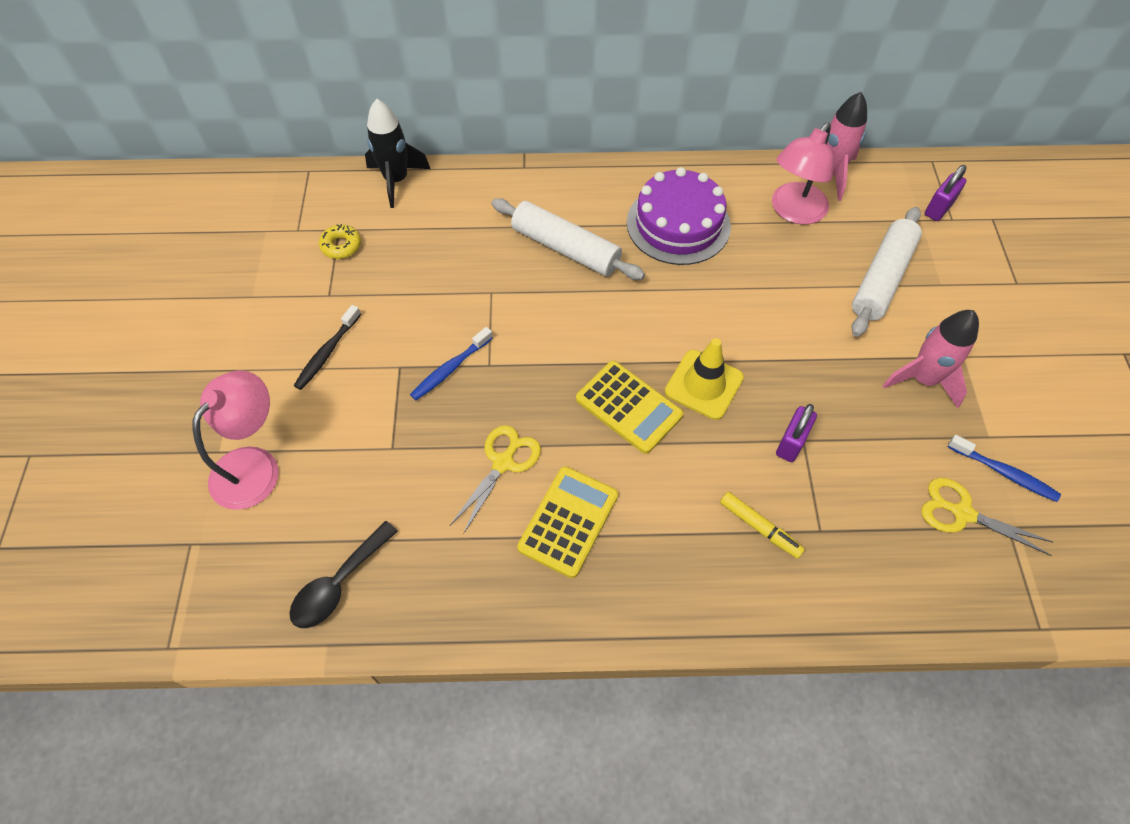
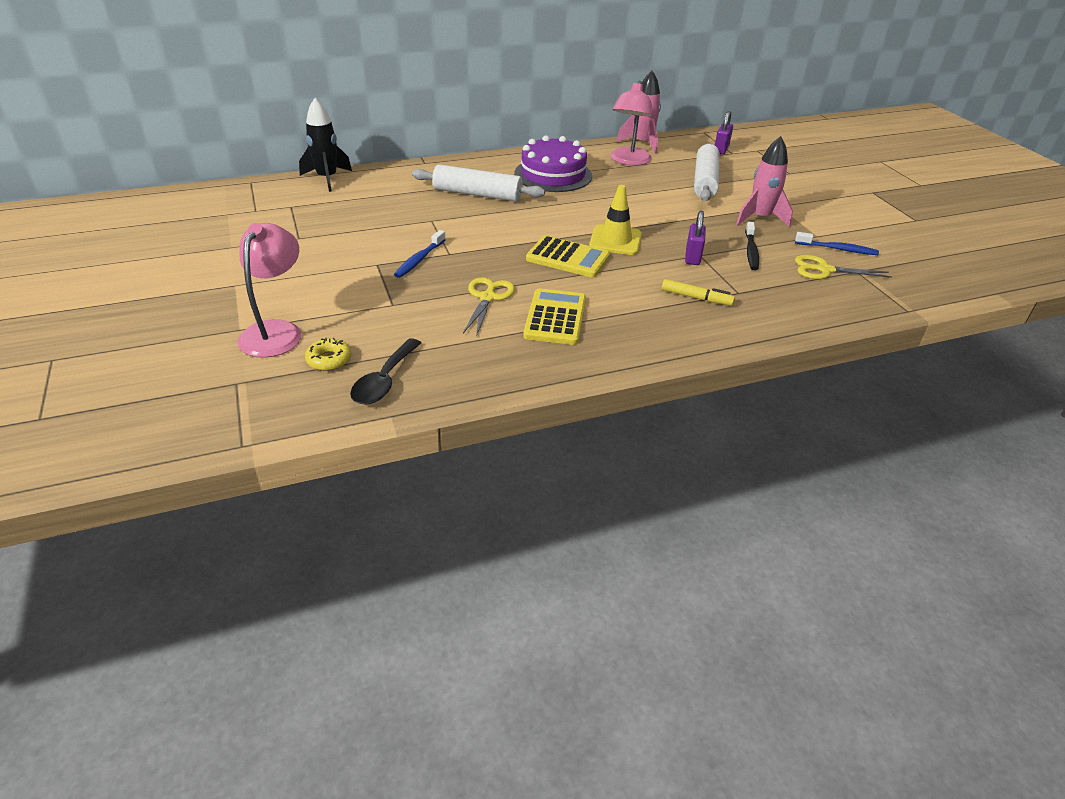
camera: 20 degrees left, 20 degrees down
(327, 353) = (312, 265): black toothbrush -> black toothbrush (751, 251)
(341, 246) = (297, 213): yellow donut -> yellow donut (329, 360)

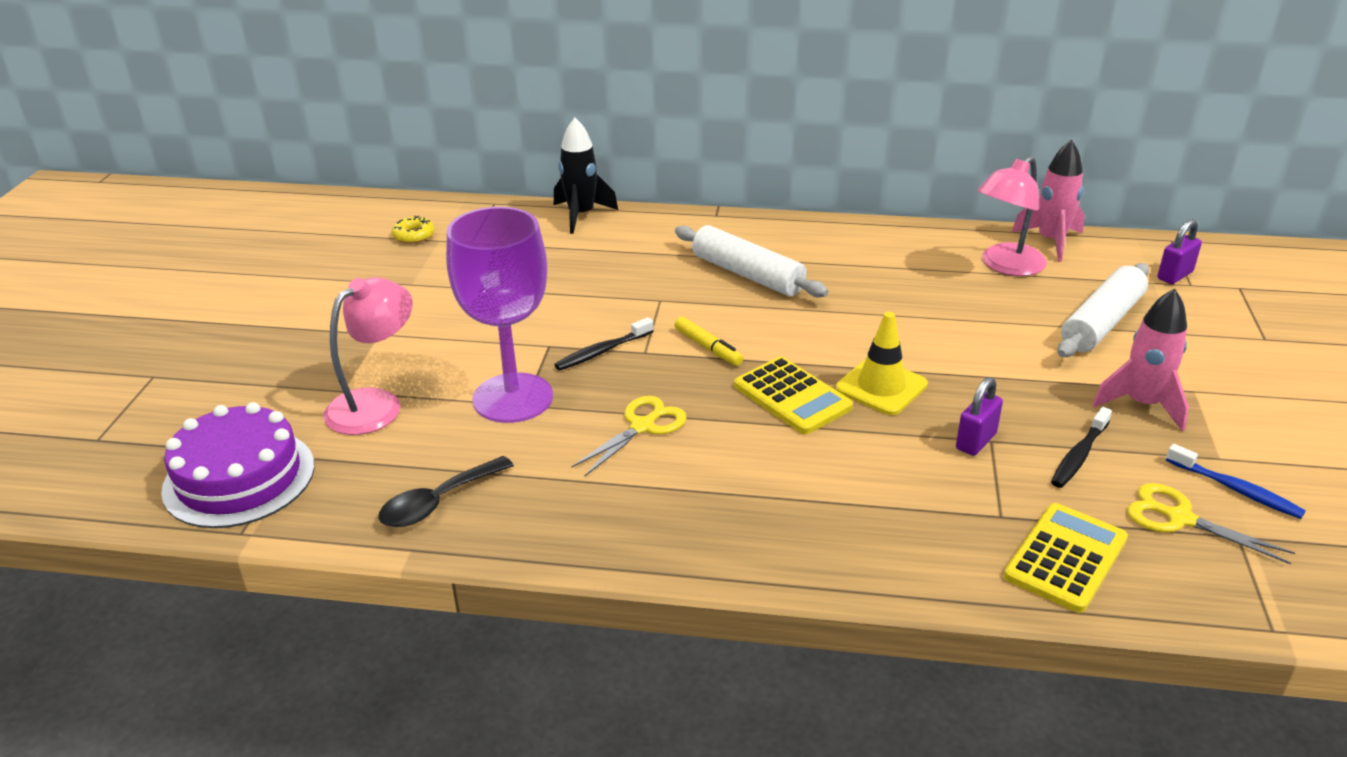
camera: 30 degrees right, 5 degrees down
(329, 360) = (401, 456): yellow donut -> yellow donut (414, 236)
(380, 302) = (513, 398): none -> purple goblet
(419, 259) = (602, 351): blue toothbrush -> black toothbrush
(553, 175) = (874, 266): purple cake -> purple cake (239, 478)
(555, 318) = (704, 479): yellow calculator -> yellow calculator (1065, 558)
(696, 298) = (927, 506): yellow marker -> yellow marker (708, 348)

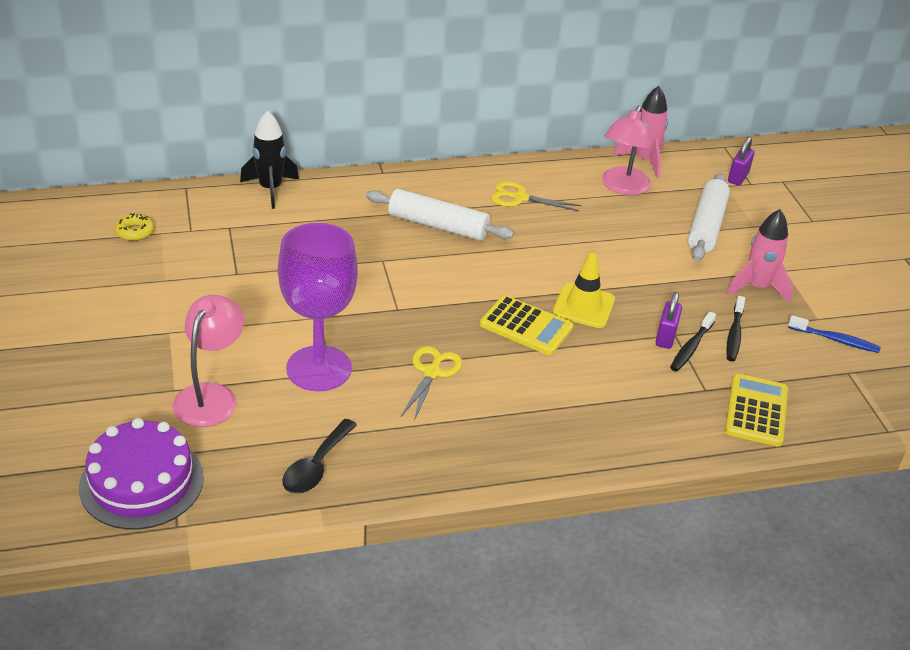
camera: 25 degrees left, 5 degrees up
(602, 351) = (364, 315): black toothbrush -> black toothbrush (691, 347)
(708, 348) = (443, 296): yellow marker -> none
(1179, 518) = (811, 367): yellow scissors -> yellow scissors (520, 198)

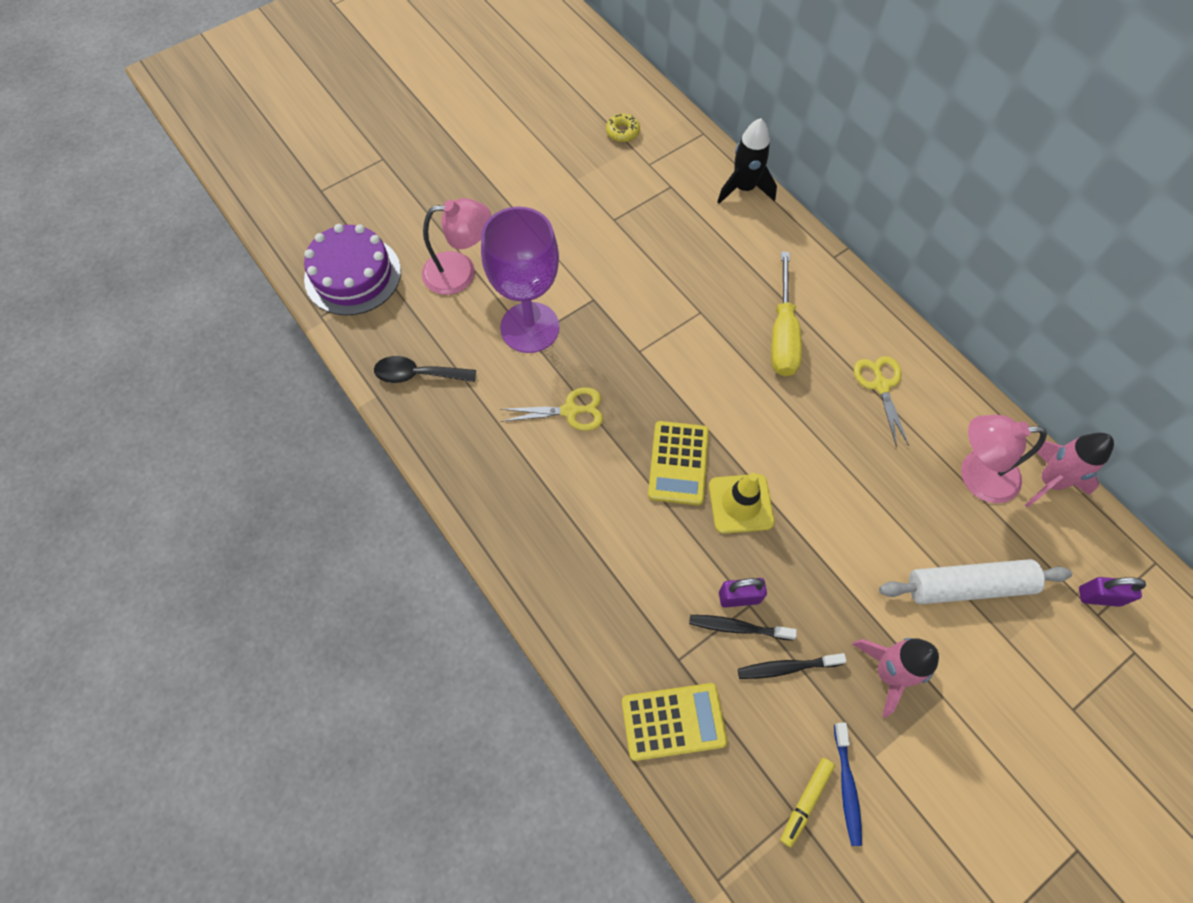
camera: 70 degrees right, 25 degrees up
(438, 225) = (783, 334): white rolling pin -> yellow screwdriver
(840, 364) = (805, 801): none -> yellow marker

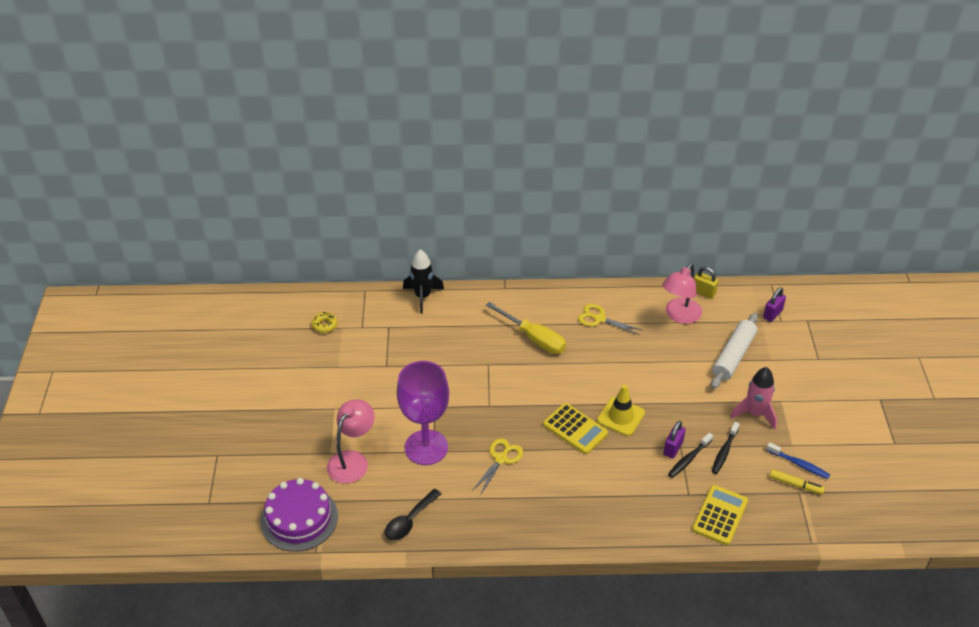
camera: 55 degrees left, 20 degrees down
(805, 801) = (795, 485): yellow marker -> yellow marker turned 45 degrees counterclockwise
(1049, 482) = (703, 292): pink rocket -> yellow padlock

